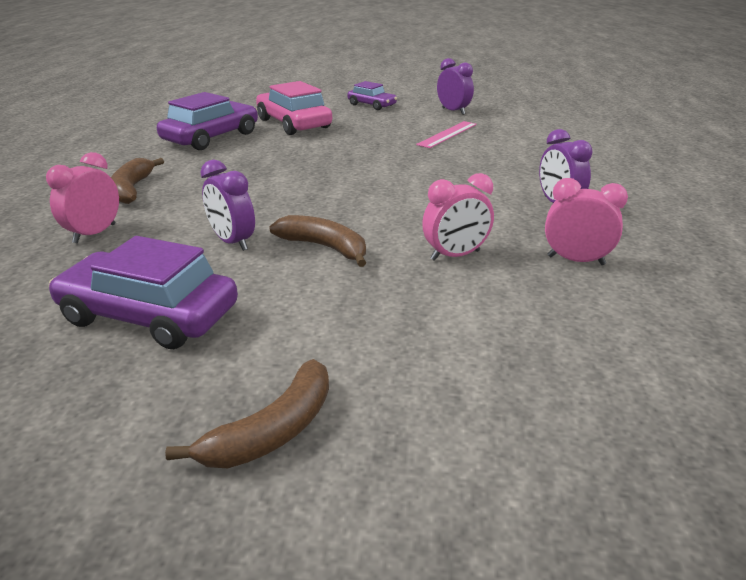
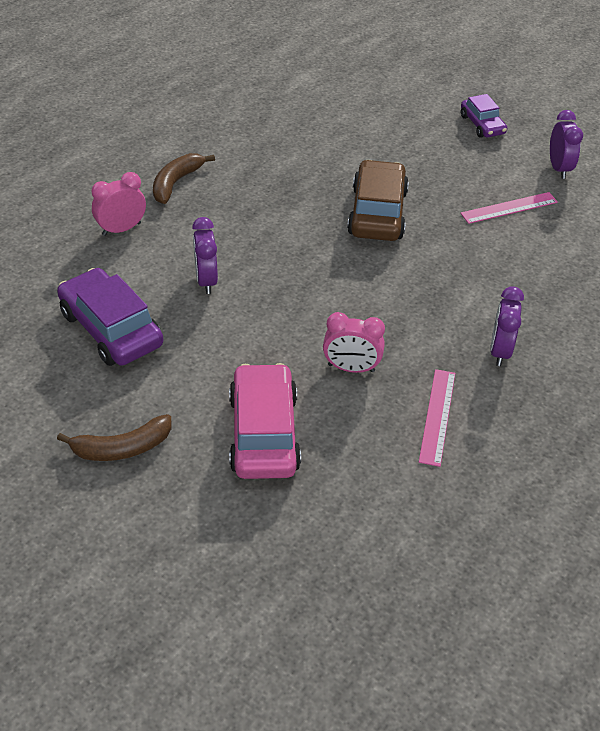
camera: 30 degrees right, 15 degrees up
(211, 137) = (284, 127): purple car -> none
(293, 124) = (375, 131): pink car -> pink car (263, 433)
(325, 247) = (265, 316): brown banana -> none
(350, 160) = (377, 213): none -> brown car
(576, 260) = (437, 416): pink clock -> pink ruler

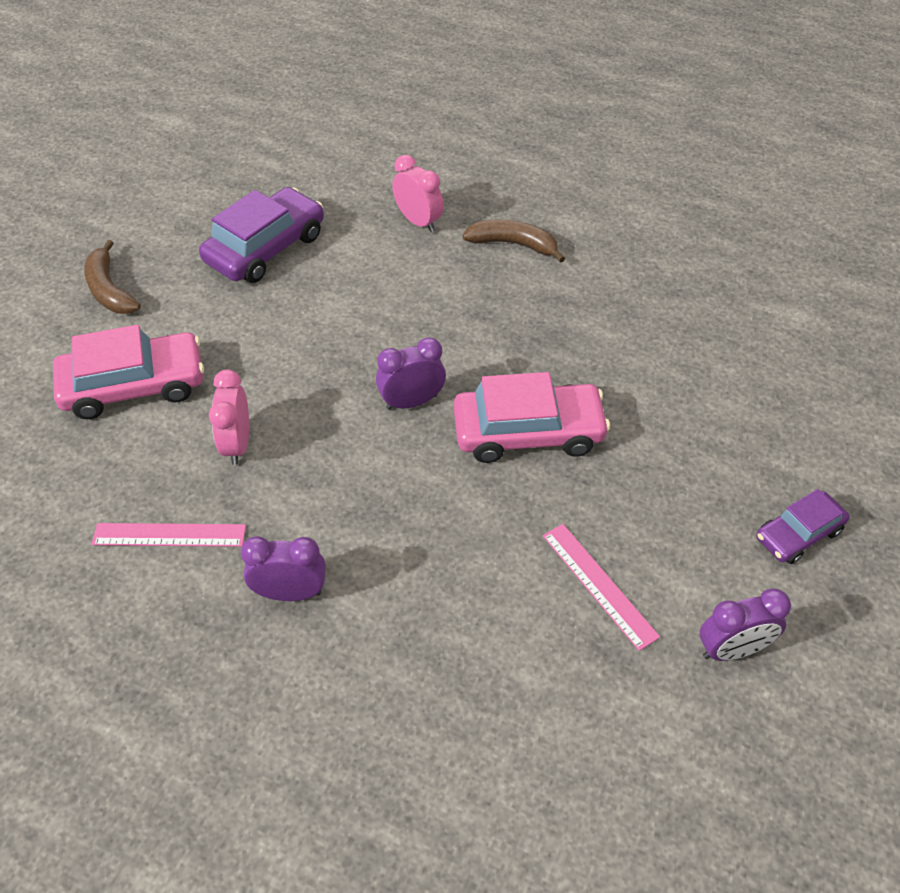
camera: 80 degrees right, 5 degrees up
(206, 280) = (354, 300): purple clock -> purple clock (412, 402)
(377, 213) = (528, 432): brown car -> pink car

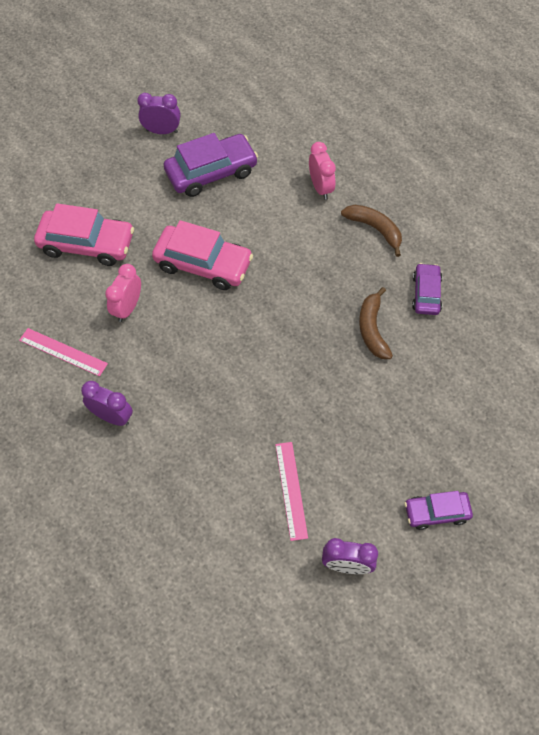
camera: 25 degrees right, 10 degrees up
(109, 290) = (102, 169): brown banana -> brown banana (372, 329)
(412, 402) = (245, 321): purple clock -> purple clock (162, 131)
(528, 432) = (306, 372): pink car -> pink car (203, 264)
(619, 292) = (426, 294): none -> purple car

